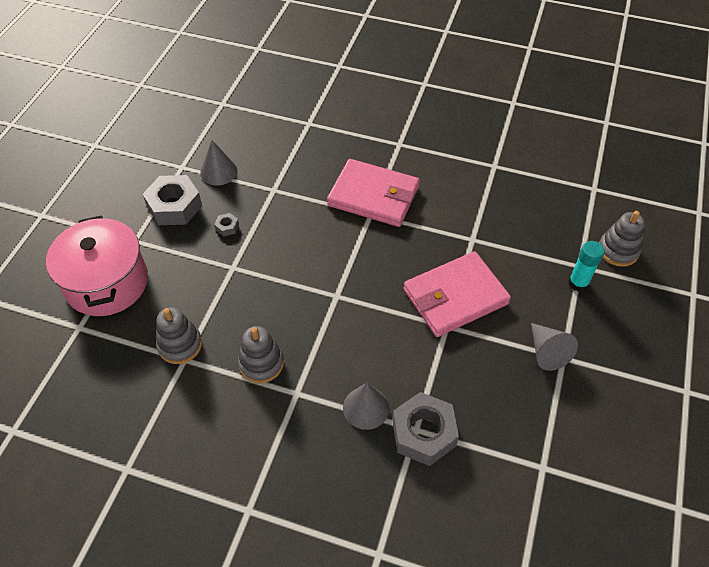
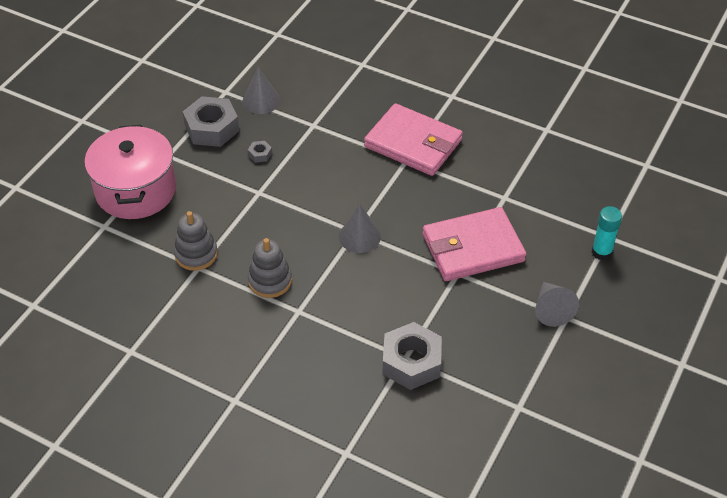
camera: 10 degrees right, 5 degrees down
(366, 408) = (361, 332): grey cone -> grey cone (359, 236)
(618, 250) = (653, 227): grey stacking toy -> none

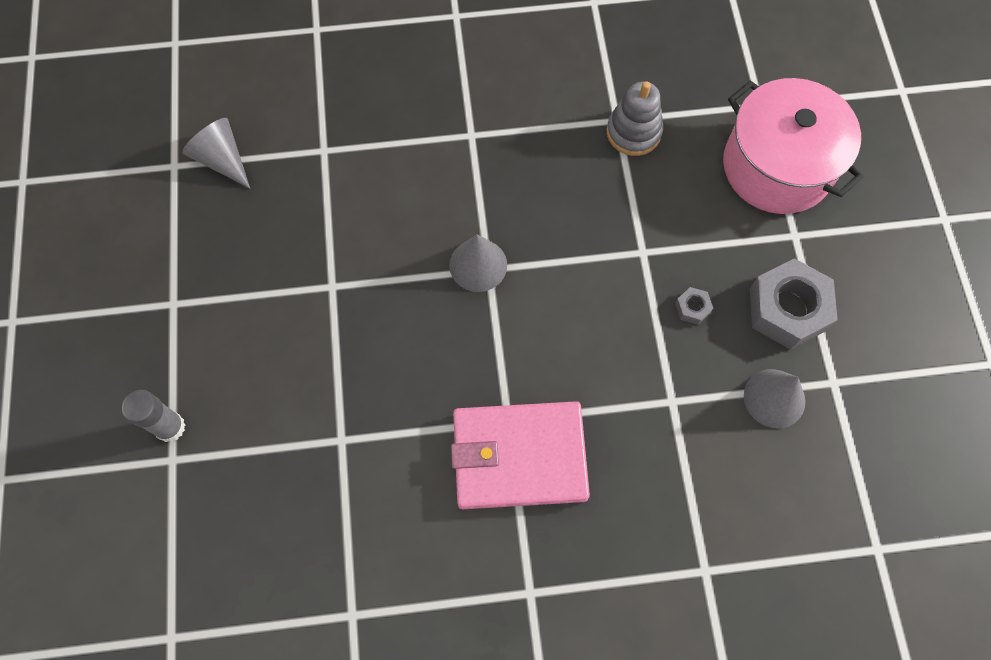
camera: 145 degrees right, 20 degrees up
(270, 281) = (529, 150): grey stacking toy -> none
(411, 362) = (313, 149): grey nut -> none
(472, 248) = (335, 332): pink wallet -> none
(551, 310) = (195, 302): grey cone -> grey cone (222, 159)
(601, 252) = (170, 427): turquoise glue stick -> grey glue stick

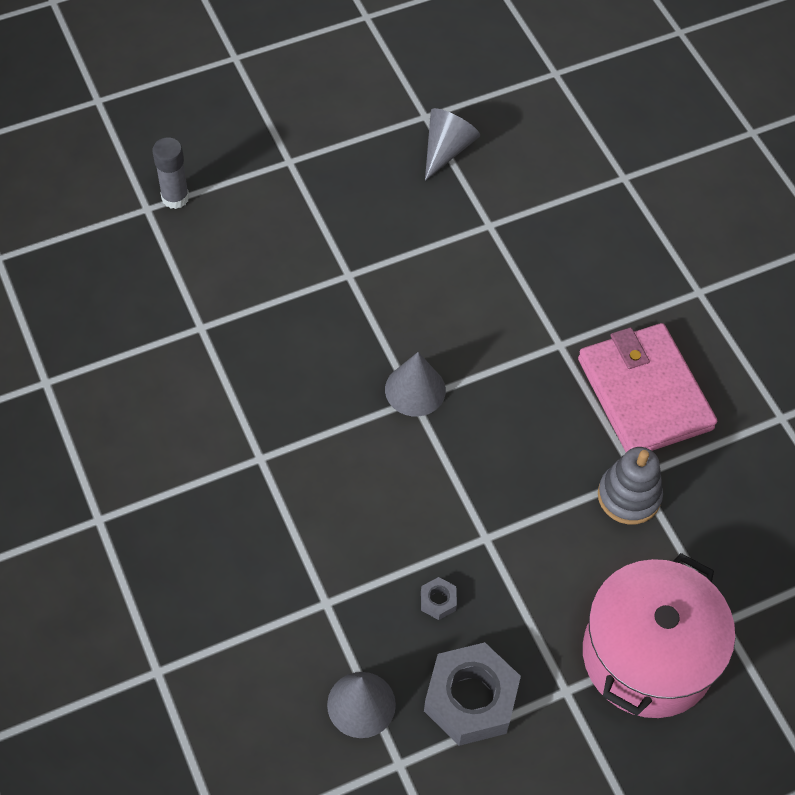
camera: 70 degrees right, 10 degrees down
(519, 456) = (227, 477): pink wallet -> pink wallet (644, 393)

